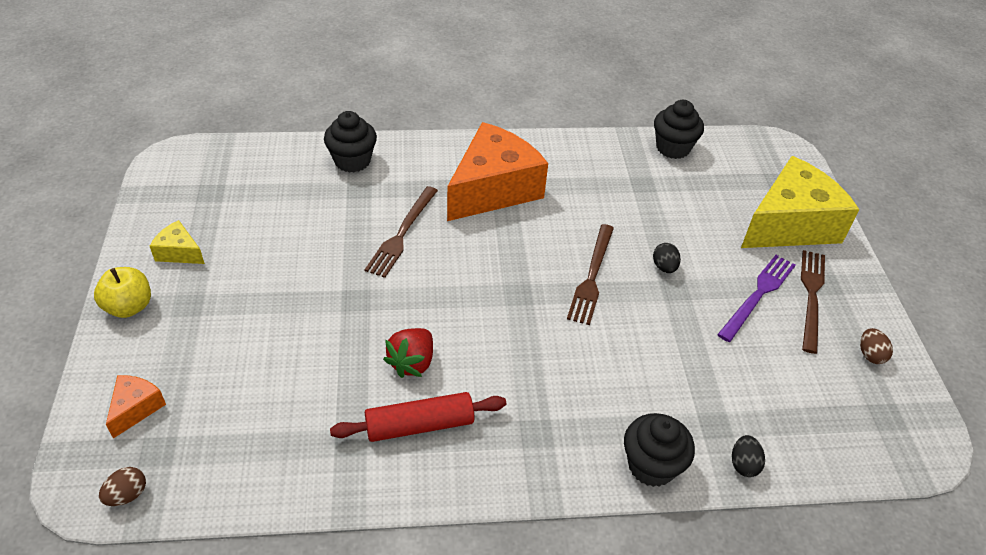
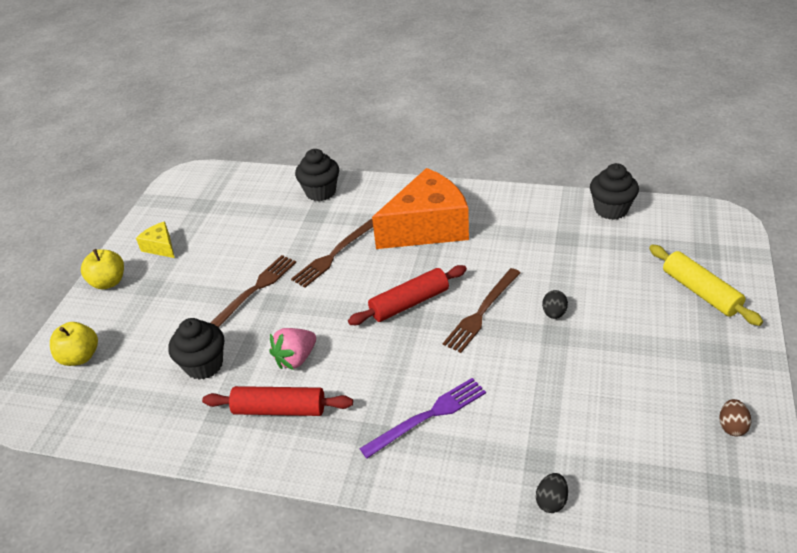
camera: 25 degrees right, 5 degrees down
(127, 495) = (47, 418): brown egg -> none
(136, 408) = (80, 357): orange cheese -> yellow apple
(412, 363) = (296, 358): red strawberry -> pink strawberry
(511, 278) = (409, 303): none -> red rolling pin
(651, 465) = (462, 483): black cupcake -> black cupcake (204, 365)
(758, 295) = (636, 352): purple fork -> purple fork (428, 416)
(789, 224) = (700, 292): yellow cheese -> yellow rolling pin
(811, 296) = (692, 361): brown fork -> brown fork (254, 290)

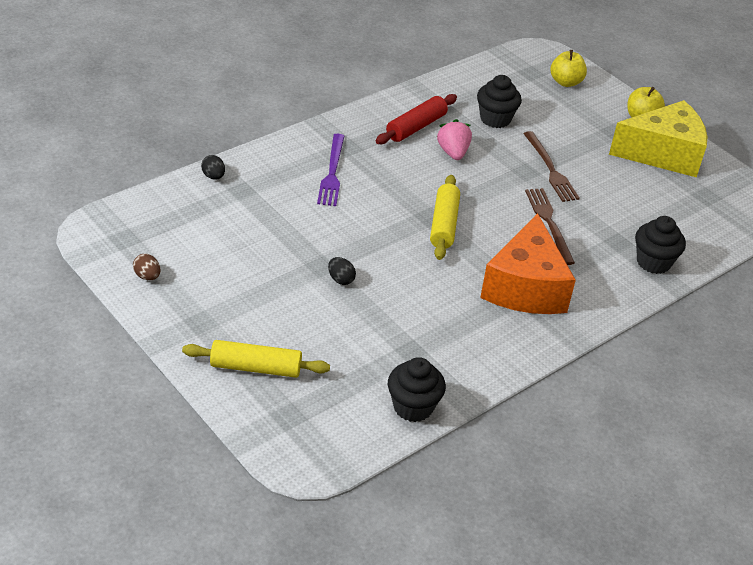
camera: 120 degrees right, 0 degrees up
(160, 247) = (663, 154): yellow cheese -> yellow cheese, size x2.29
(409, 303) = (444, 224): red rolling pin -> yellow rolling pin
(482, 312) = (389, 249): brown fork -> none

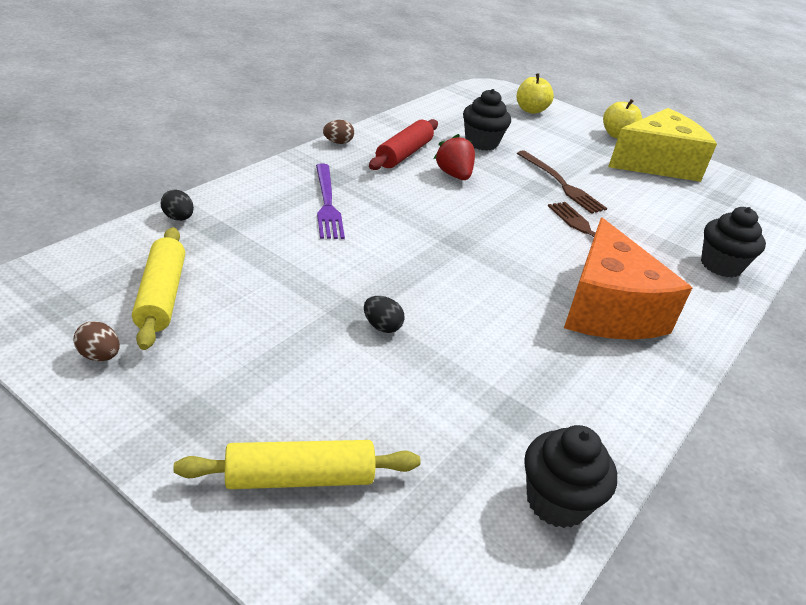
camera: 15 degrees left, 5 degrees down
(360, 111) = (338, 142): none -> brown egg
(444, 224) = (479, 248): yellow rolling pin -> yellow rolling pin (161, 296)
(453, 152) = (454, 175): pink strawberry -> red strawberry

